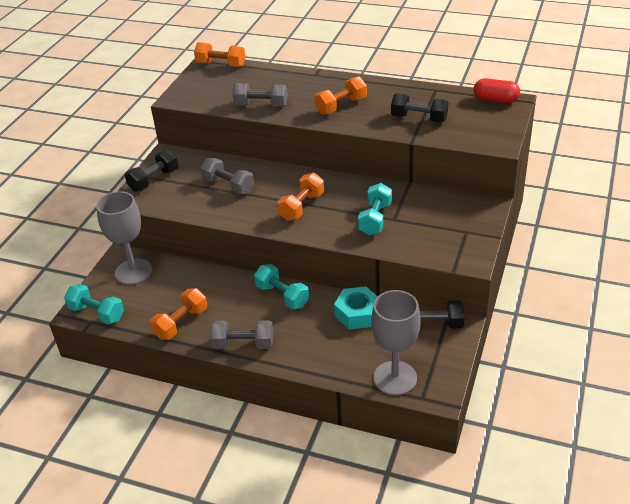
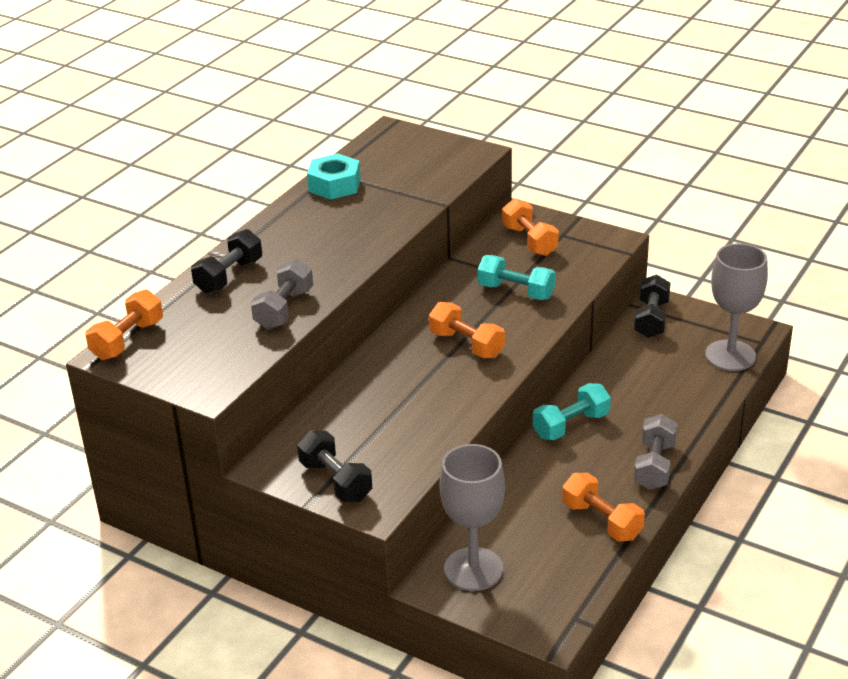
camera: 80 degrees left, 5 degrees down
(97, 313) = (559, 610): turquoise dumbbell -> none
(229, 186) = (388, 405): grey dumbbell -> none
(341, 106) = (328, 244): orange dumbbell -> orange dumbbell (529, 241)
(357, 313) = (619, 369): turquoise nut -> turquoise nut (334, 185)
(419, 118) = (394, 193): black dumbbell -> black dumbbell (229, 276)
(495, 100) = (380, 139): red capsule -> none

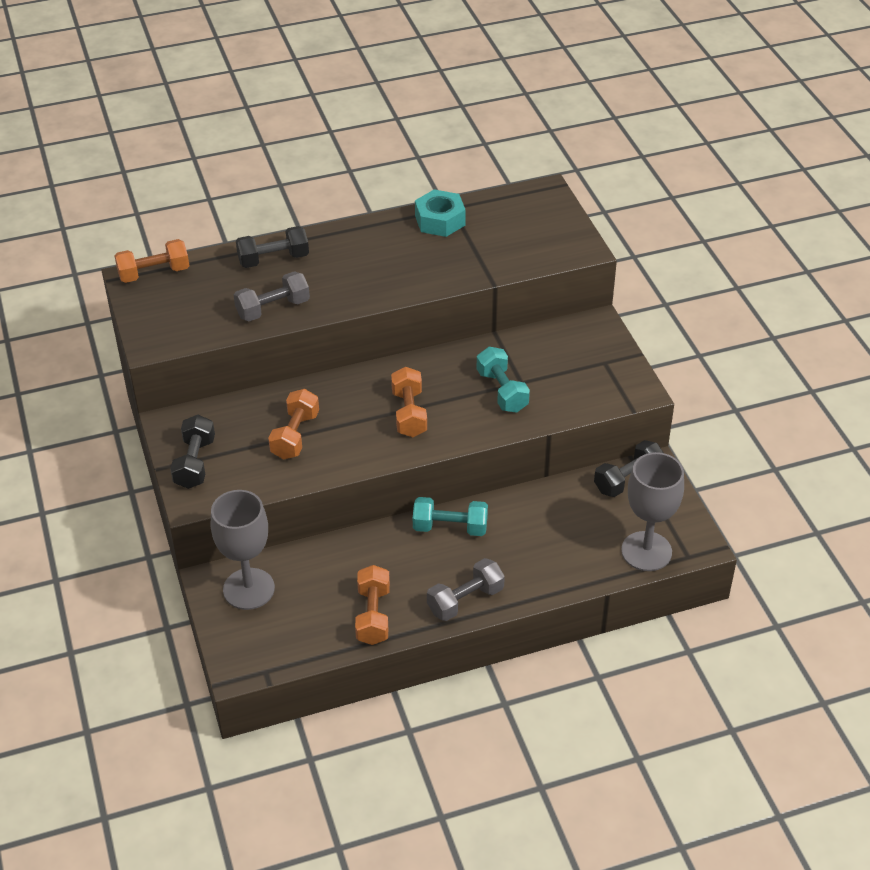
camera: 40 degrees right, 10 degrees up
(529, 241) = (572, 352): orange dumbbell -> orange dumbbell (295, 435)

